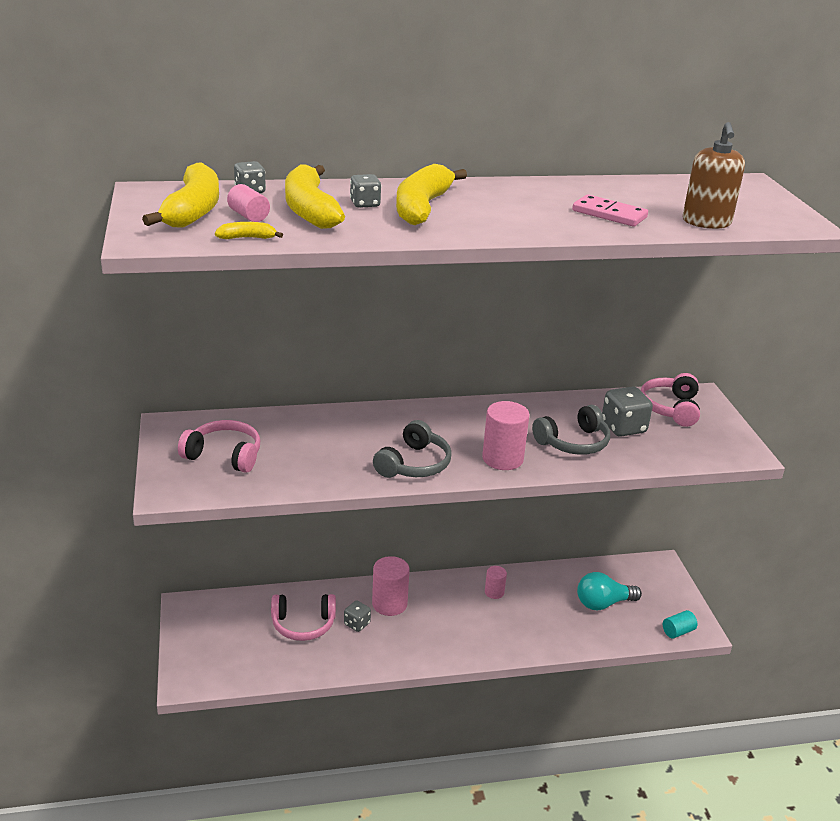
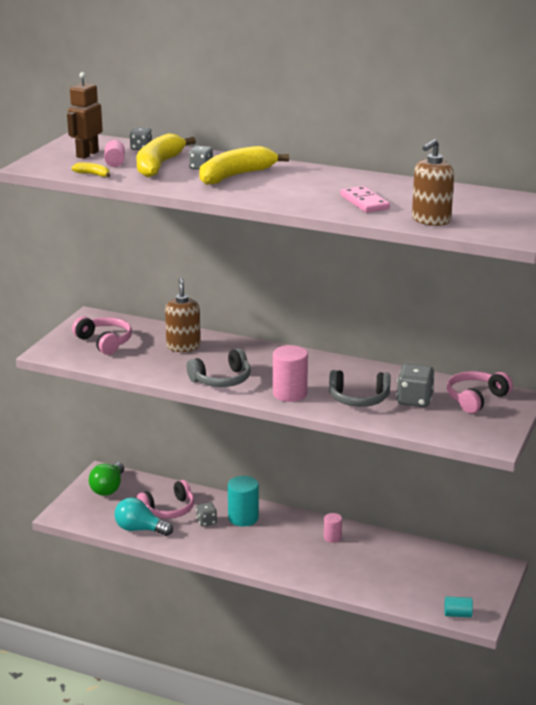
camera: 35 degrees right, 5 degrees down
(193, 211) = (87, 154): yellow banana -> brown robot
(211, 623) = (108, 488): none -> green light bulb
(303, 624) = (169, 509): pink headphones -> pink headphones turned 60 degrees counterclockwise
(323, 434) = (183, 347): none -> brown soap dispenser
(389, 604) = (243, 518): pink cylinder -> turquoise cylinder
(603, 603) = (414, 574): turquoise light bulb -> turquoise light bulb (140, 529)

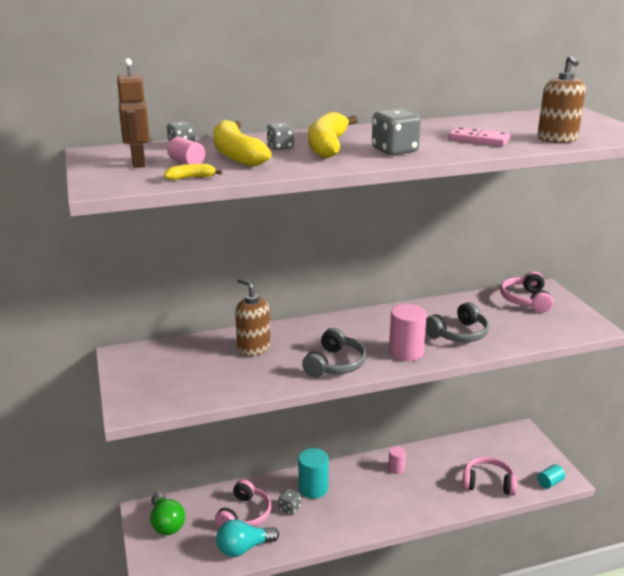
camera: 40 degrees left, 0 degrees up
(105, 342) = (174, 374): pink headphones -> pink headphones (488, 483)
(414, 400) = (494, 318): grey dice -> grey dice (395, 151)

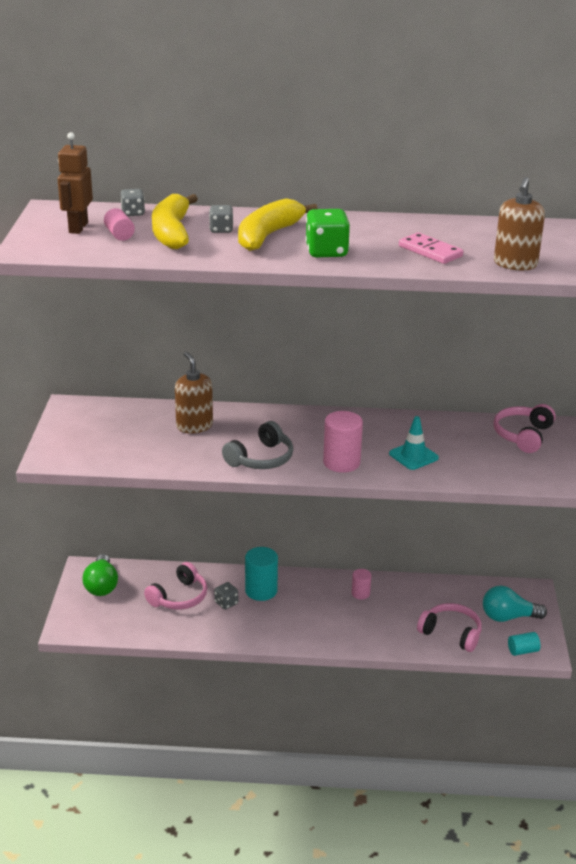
camera: 20 degrees right, 5 degrees up
(191, 178) = (108, 253): yellow banana -> none
(244, 548) = (161, 626): turquoise light bulb -> turquoise light bulb (508, 617)
(395, 151) = (326, 252): grey dice -> green dice
(458, 334) = (413, 456): grey headphones -> turquoise traffic cone

